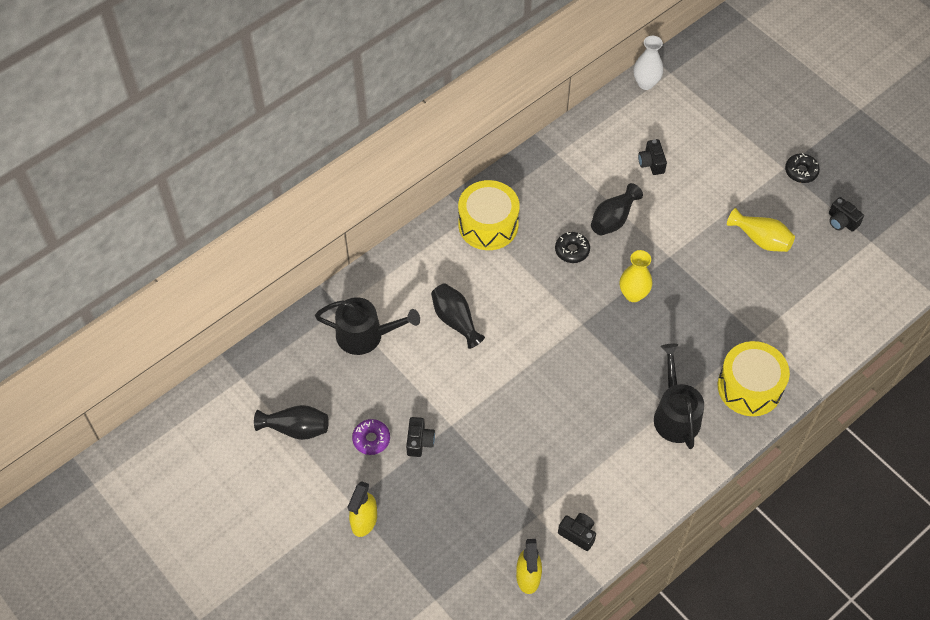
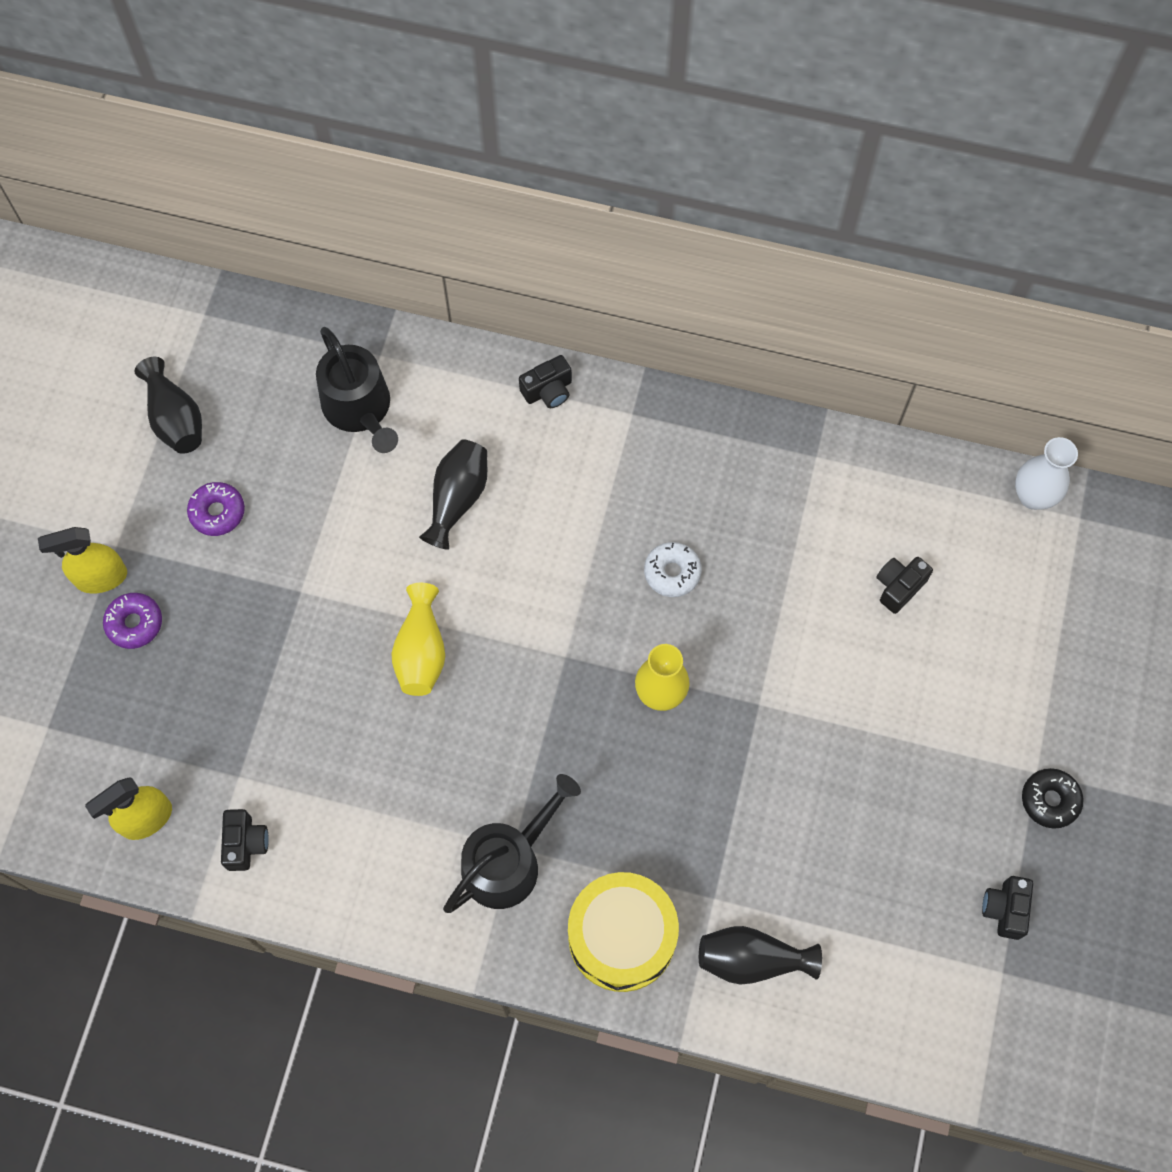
camera: 55 degrees right, 10 degrees up
(406, 519) = (134, 623): none -> purple donut
(419, 441) = (252, 569): black camera -> black camera (548, 390)
(488, 225) = (633, 444): yellow drum -> none
(572, 250) = (672, 572): black donut -> white donut
(613, 219) = (764, 594): black vase -> black vase (752, 959)
(760, 239) = (883, 811): yellow vase -> yellow vase (421, 651)

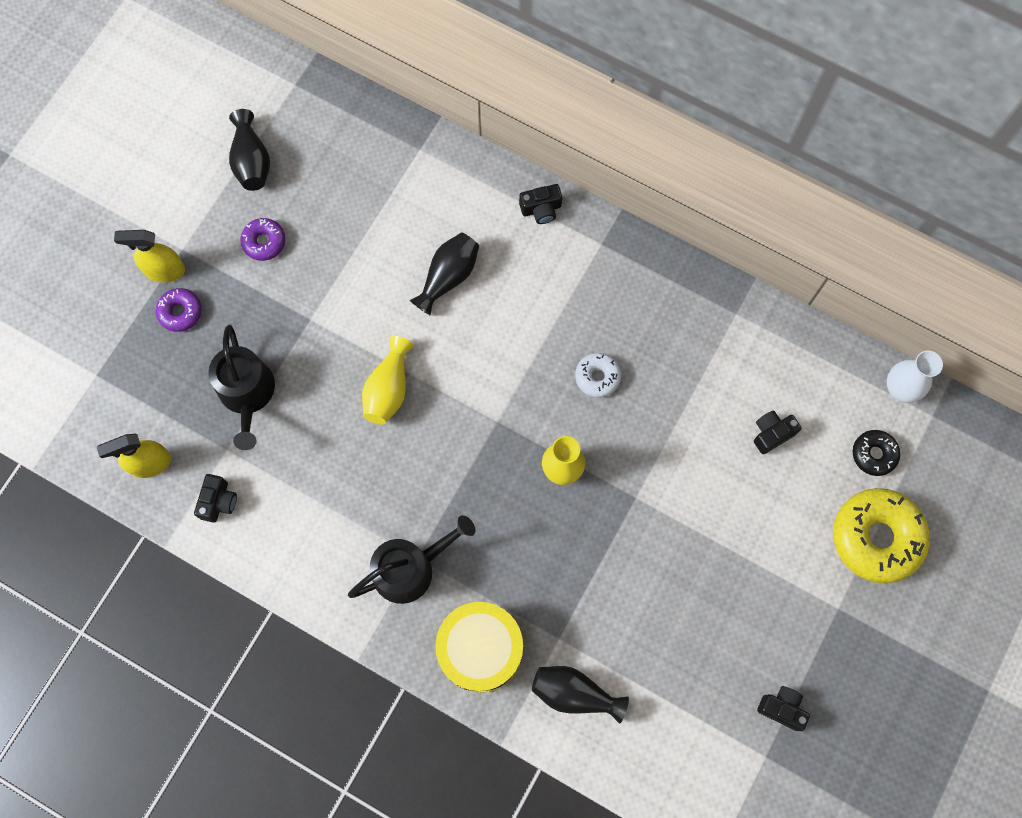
camera: 15 degrees right, 5 degrees up
(360, 409) = (393, 188): black watering can -> black watering can (247, 394)
(1005, 909) = (782, 708): black camera -> black camera turned 90 degrees clockwise
(1050, 800) = (842, 633): black donut -> black donut (874, 454)
(1057, 677) = (876, 537): none -> yellow donut

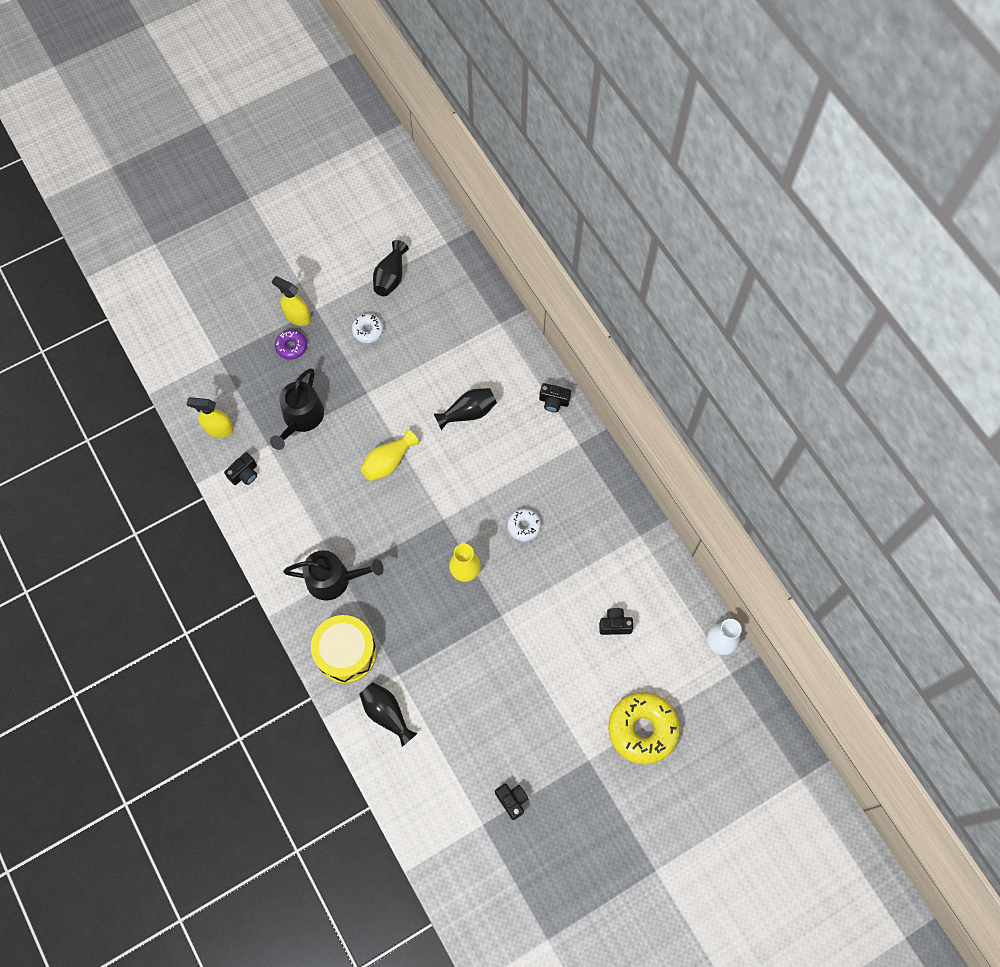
camera: 30 degrees right, 5 degrees down
(264, 242) = (368, 330): purple donut -> white donut
(874, 454) = (674, 675): black donut -> none

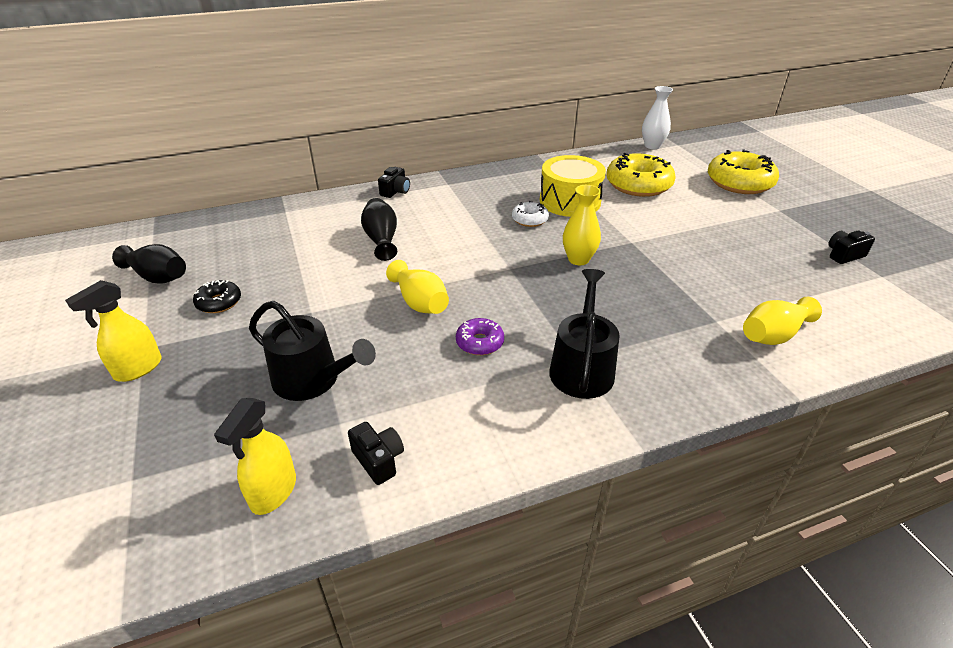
camera: 80 degrees left, 30 degrees down
(291, 347) = (184, 380): purple donut -> purple donut (479, 342)
(346, 653) = (694, 365): yellow drum -> yellow drum (570, 201)
(368, 330) = (219, 302): white donut -> black donut
(387, 714) = (773, 335): black vase -> yellow vase
(615, 624) = (638, 185): black camera -> yellow donut

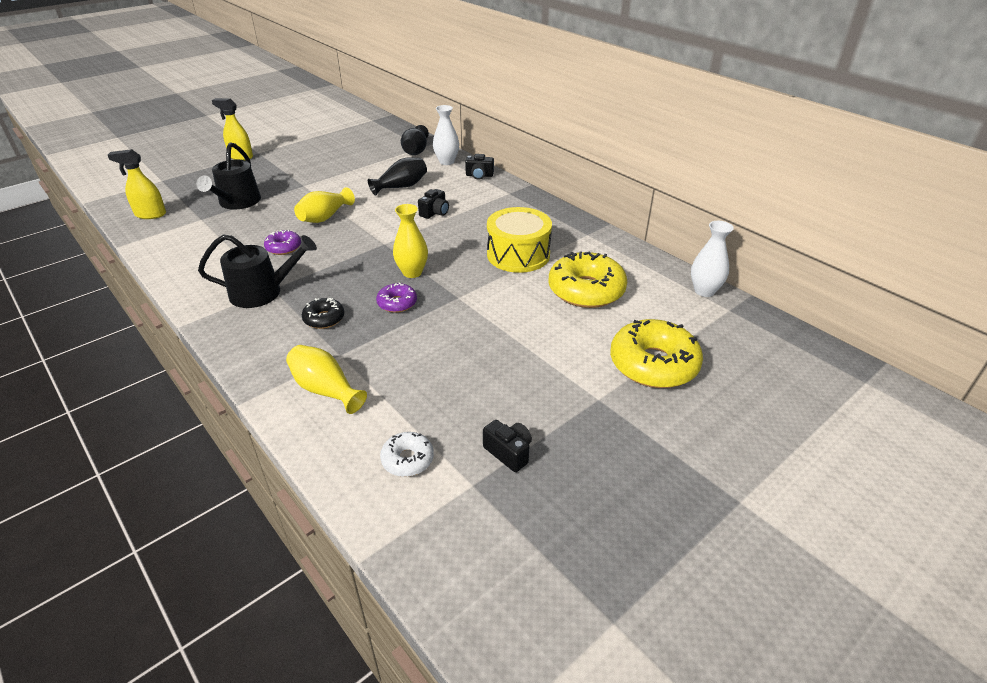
camera: 70 degrees right, 0 degrees up
(158, 277) = (325, 135): black vase -> black vase (416, 151)
(219, 302) = (305, 158): black donut -> black donut (324, 319)
(343, 203) = (446, 162): none -> white vase
(378, 460) = (171, 236): black camera -> black camera (435, 212)
(530, 219) = (469, 240): white donut -> white donut (407, 459)
(633, 276) = (397, 303): none -> purple donut

